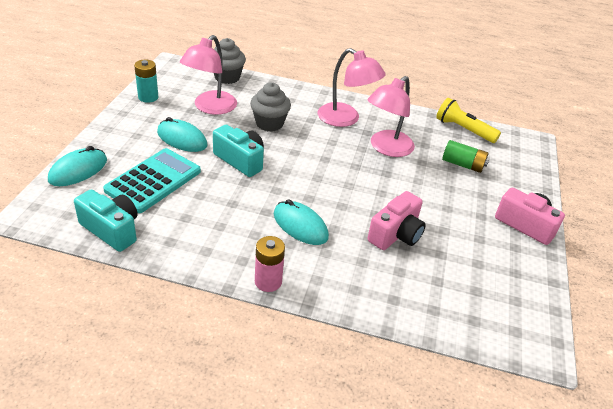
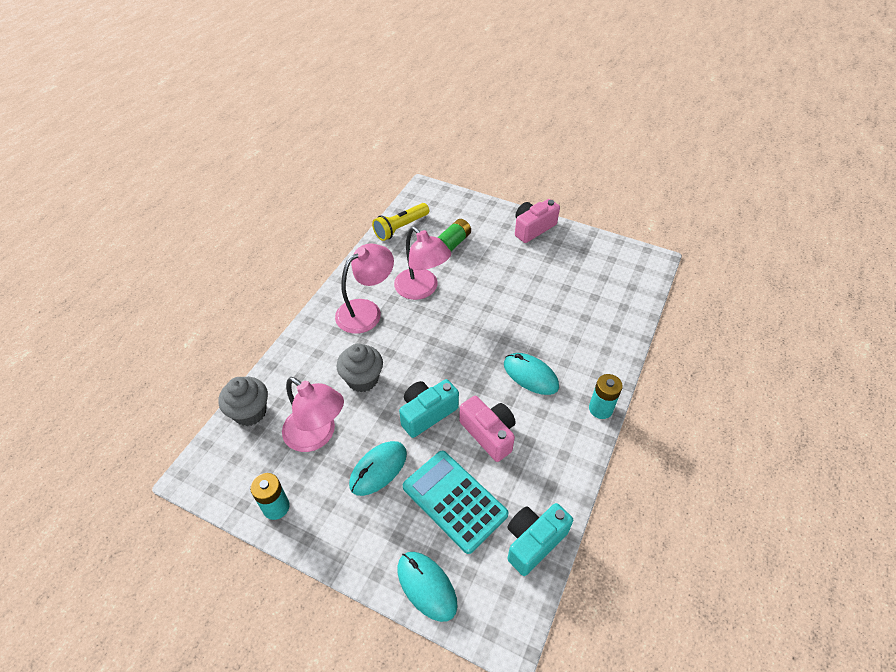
camera: 75 degrees left, 10 degrees up
(268, 281) = (600, 409): pink battery -> turquoise battery
(300, 225) = (530, 375): turquoise mouse -> turquoise mouse turned 75 degrees clockwise
(396, 234) = (543, 310): pink camera -> pink camera (489, 434)

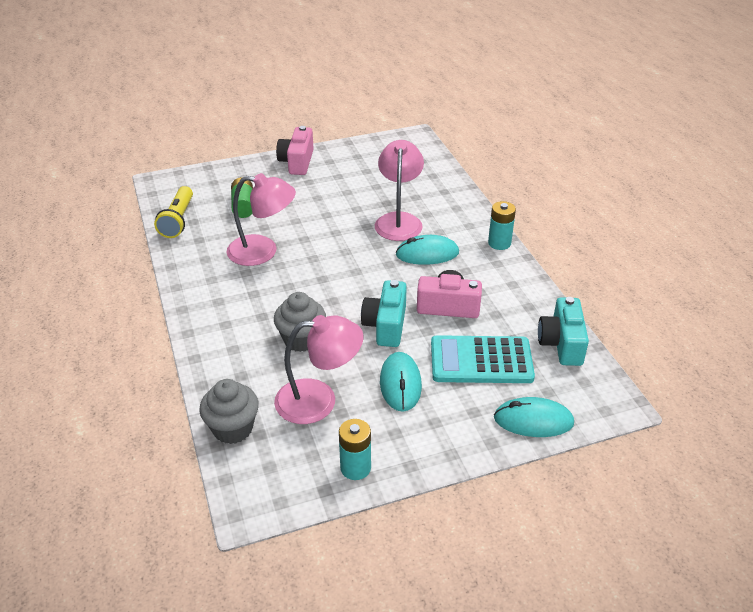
camera: 45 degrees left, 10 degrees down
(366, 311) = (234, 294): pink lamp -> pink lamp (399, 220)

